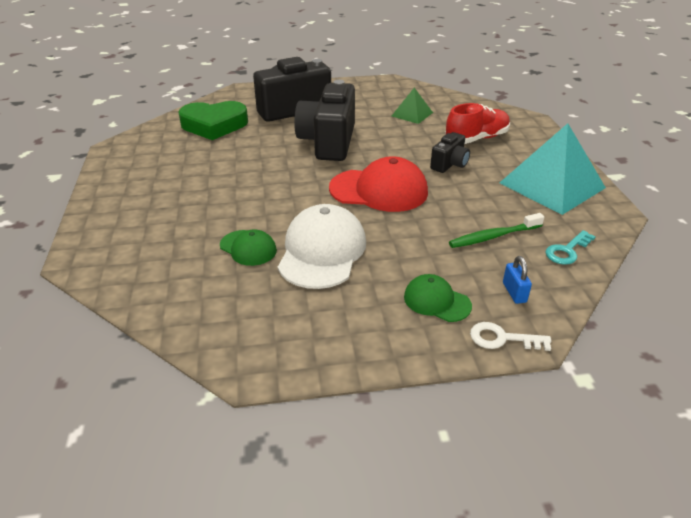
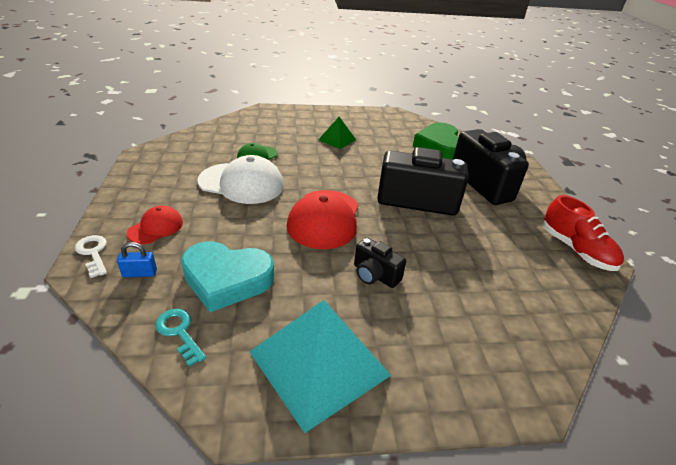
camera: 90 degrees right, 0 degrees up
(412, 114) = (502, 265): green pyramid -> green pyramid (337, 139)
(436, 301) = (156, 227): green cap -> red cap
(476, 139) = (445, 313): red shoe -> red shoe (575, 250)
(493, 236) = (226, 279): green toothbrush -> turquoise heart
(502, 338) = (93, 253): white key -> white key turned 45 degrees counterclockwise

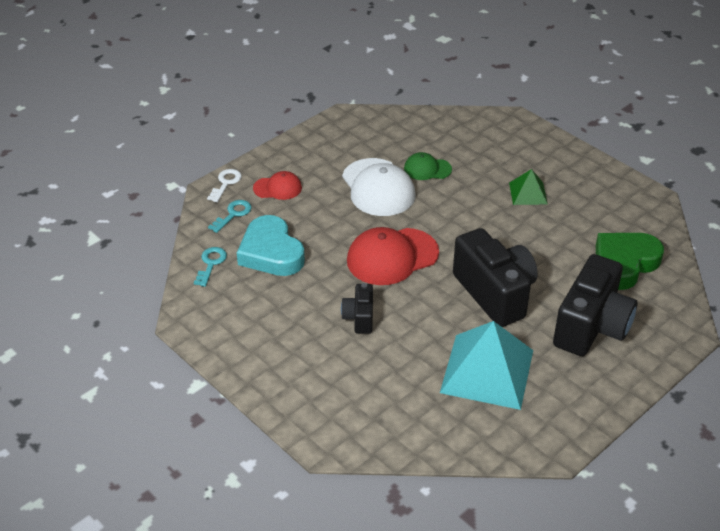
camera: 55 degrees right, 5 degrees up
(140, 273) = (233, 214): blue padlock -> turquoise key
(319, 363) = (251, 334): turquoise pyramid -> turquoise pyramid (487, 371)
(575, 250) = (550, 426): red shoe -> none

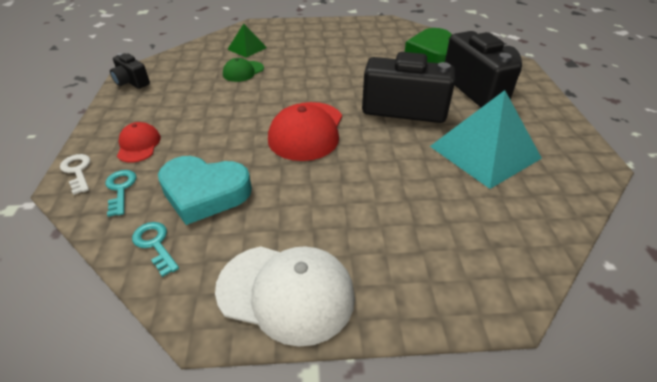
camera: 50 degrees left, 0 degrees up
(277, 188) = (138, 145): red cap -> red cap turned 45 degrees counterclockwise
(359, 318) = (354, 185): black camera -> black camera (131, 82)
(378, 188) = (225, 99): white cap -> white cap (286, 292)
(528, 193) = (326, 51): green pyramid -> green pyramid (247, 48)

